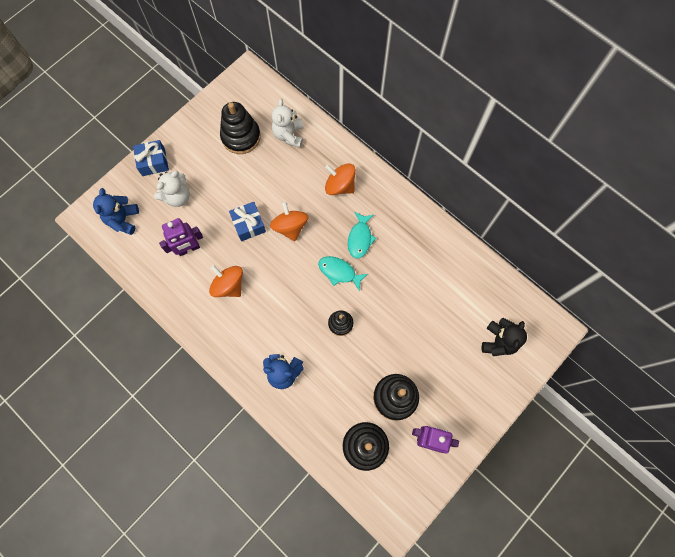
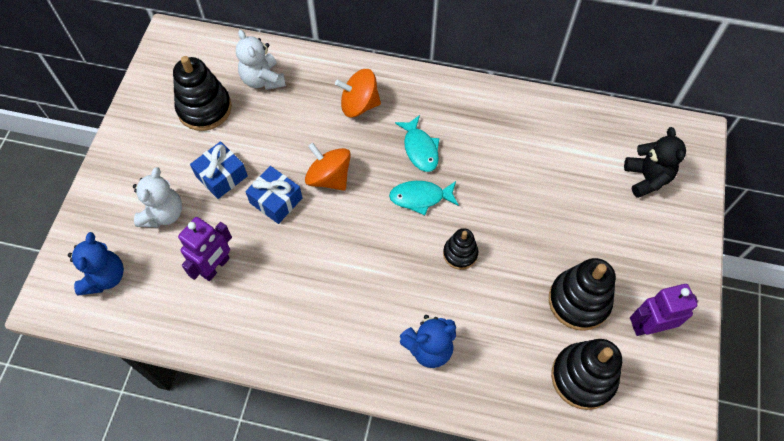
camera: 30 degrees left, 10 degrees down
(123, 220) = (105, 277): blue teddy bear -> blue teddy bear turned 150 degrees counterclockwise
(153, 162) = (107, 189): blue gift -> blue gift (221, 176)
(229, 285) = (295, 283): orange spinning top -> none

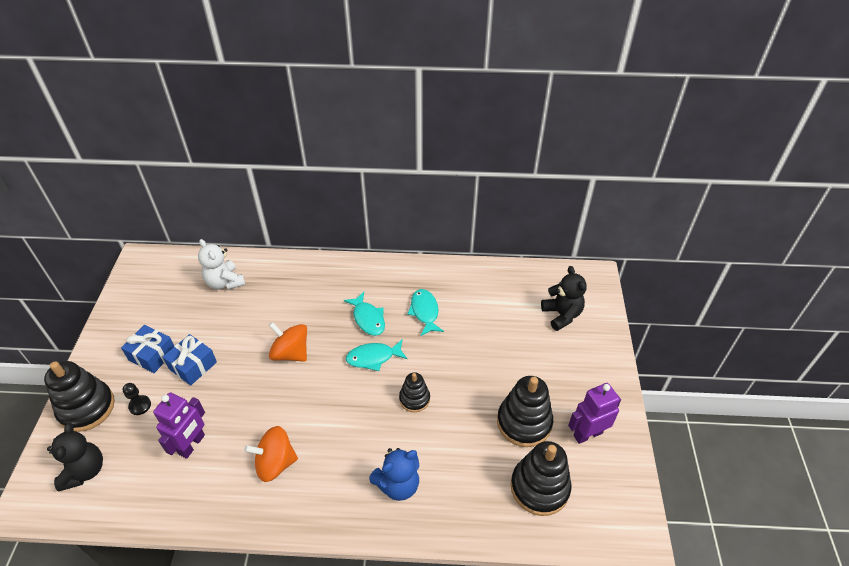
camera: 10 degrees left, 15 degrees down
(105, 277) = (84, 471): blue teddy bear -> black teddy bear
(163, 214) = (140, 405): white teddy bear -> black pawn
(204, 108) = (174, 312): black stacking toy -> black stacking toy (87, 408)
(276, 200) = (244, 379): blue gift -> blue gift (152, 355)
(359, 105) = (311, 291): orange spinning top -> orange spinning top (275, 463)
(486, 150) = (424, 312): none -> turquoise fish

